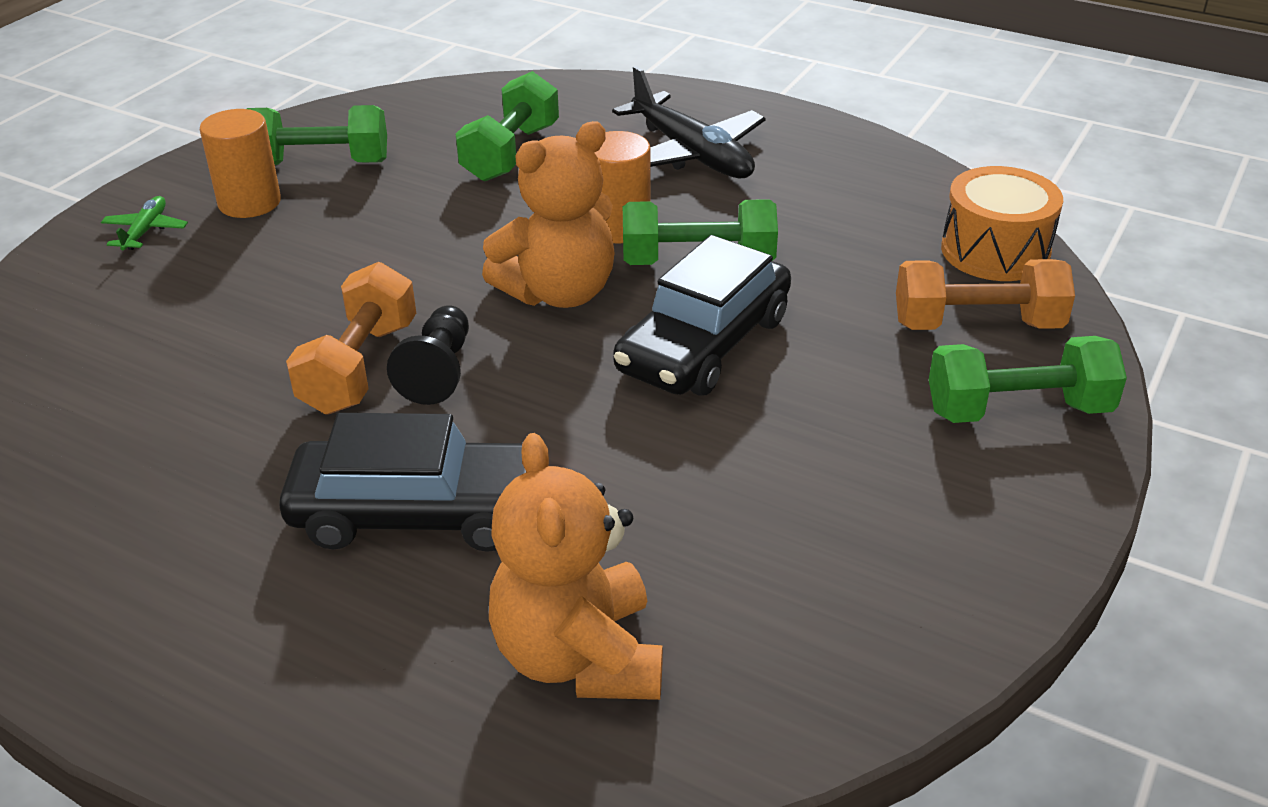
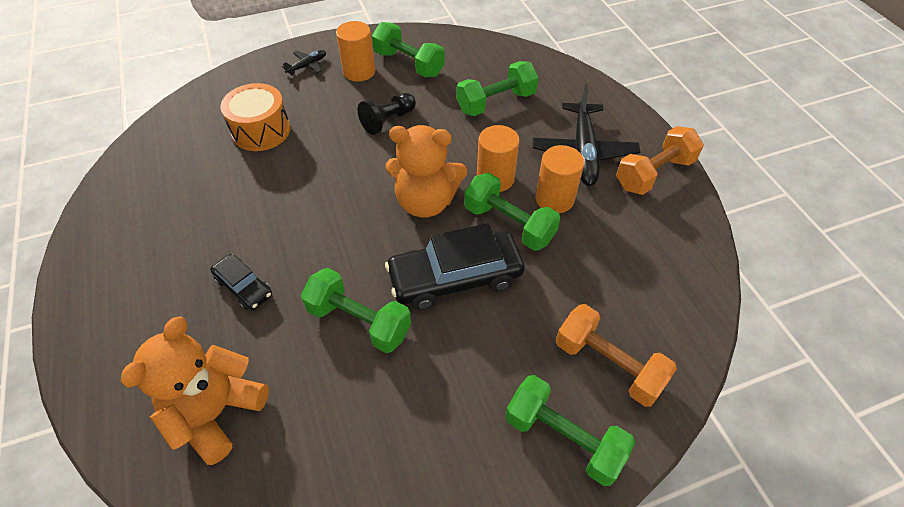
camera: 40 degrees right, 15 degrees up
(145, 231) = (307, 66): green plane -> black plane
(359, 367) = (305, 191): orange dumbbell -> orange dumbbell (654, 174)
(419, 513) = (244, 287): black car -> black car, size x0.53
(438, 371) = (330, 214): black pawn -> black pawn (388, 121)
(642, 451) = (359, 321): none -> green dumbbell
(719, 212) = (554, 199): none -> orange cylinder
(995, 251) = (679, 321): orange drum -> orange drum (261, 130)

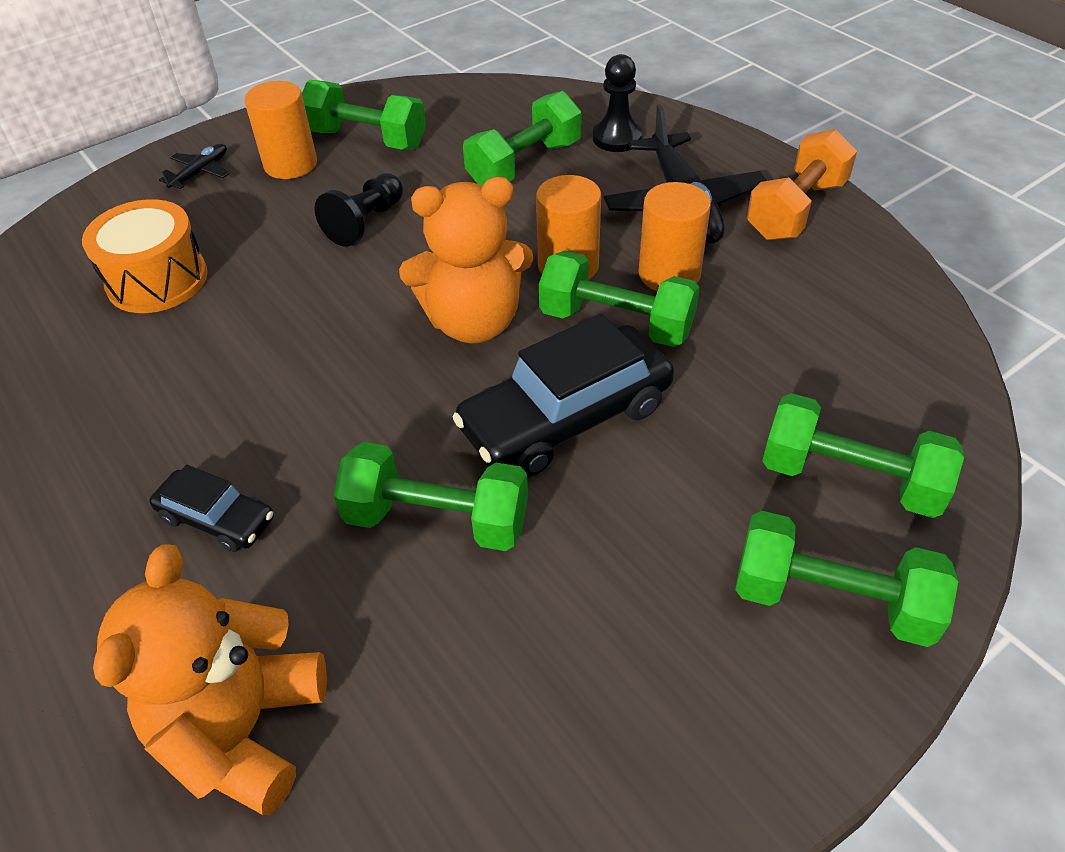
camera: 15 degrees left, 5 degrees down
(560, 96) = (617, 138): none -> black pawn
(608, 364) = (850, 479): orange dumbbell -> green dumbbell

